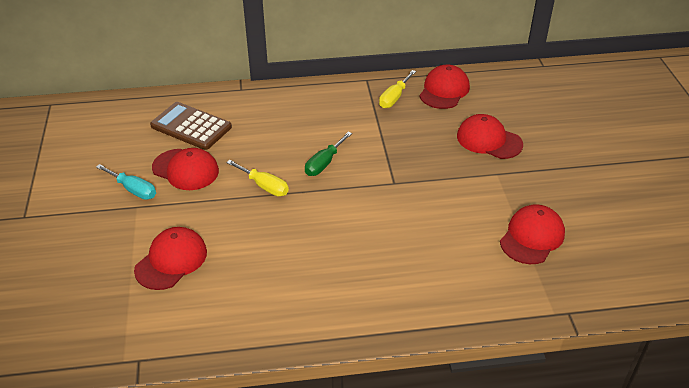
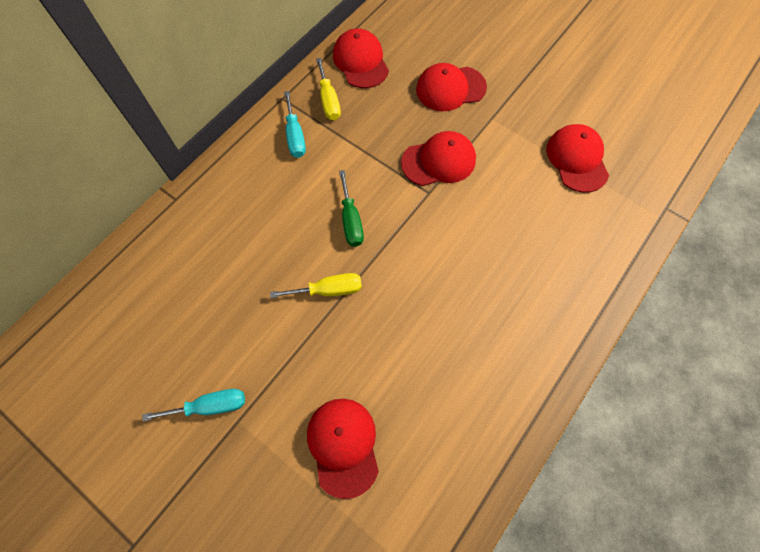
camera: 45 degrees left, 25 degrees up
(185, 169) = (234, 337): red cap -> red cap (439, 161)
(191, 126) = (178, 283): brown calculator -> none
(348, 102) = (295, 136): none -> turquoise screwdriver

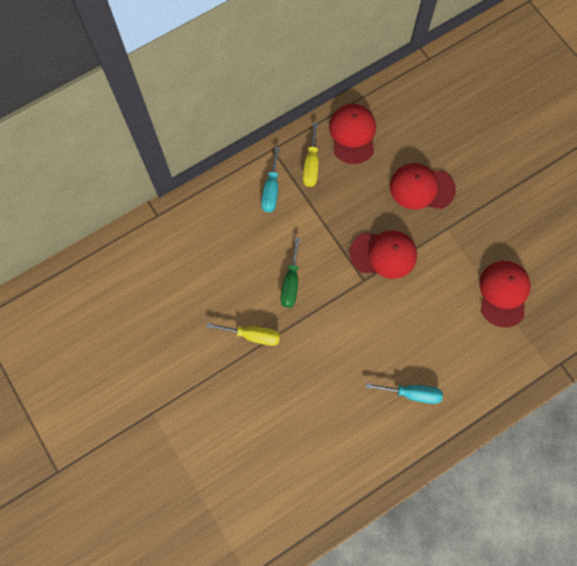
camera: 20 degrees right, 5 degrees up
(210, 406) = (136, 393): turquoise screwdriver -> turquoise screwdriver (412, 393)
(343, 446) = (222, 458): red cap -> none

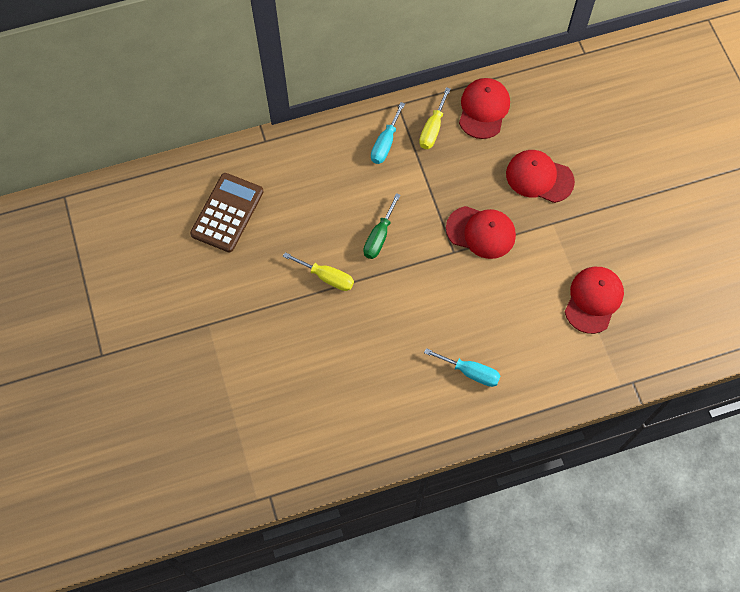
camera: 15 degrees right, 5 degrees down
(140, 296) = (227, 213): none -> brown calculator

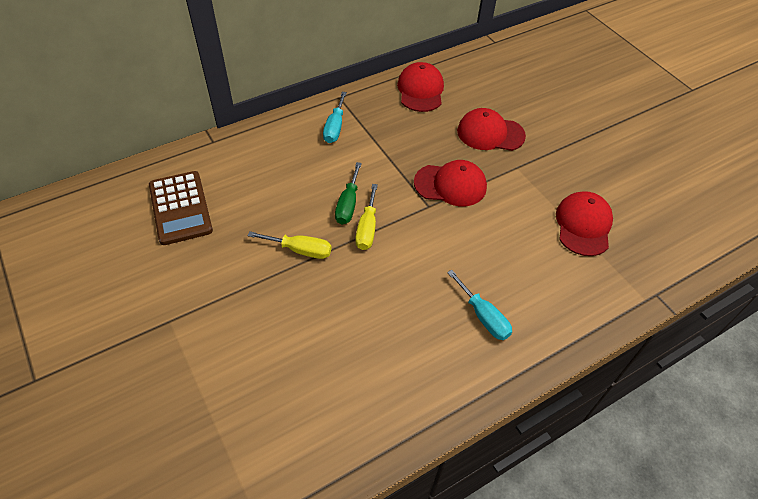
camera: 15 degrees left, 15 degrees down
(227, 213) = (180, 208): brown calculator -> brown calculator turned 150 degrees clockwise
(432, 129) = (377, 110): yellow screwdriver -> yellow screwdriver (367, 228)
(470, 372) = (483, 316): turquoise screwdriver -> turquoise screwdriver turned 45 degrees clockwise

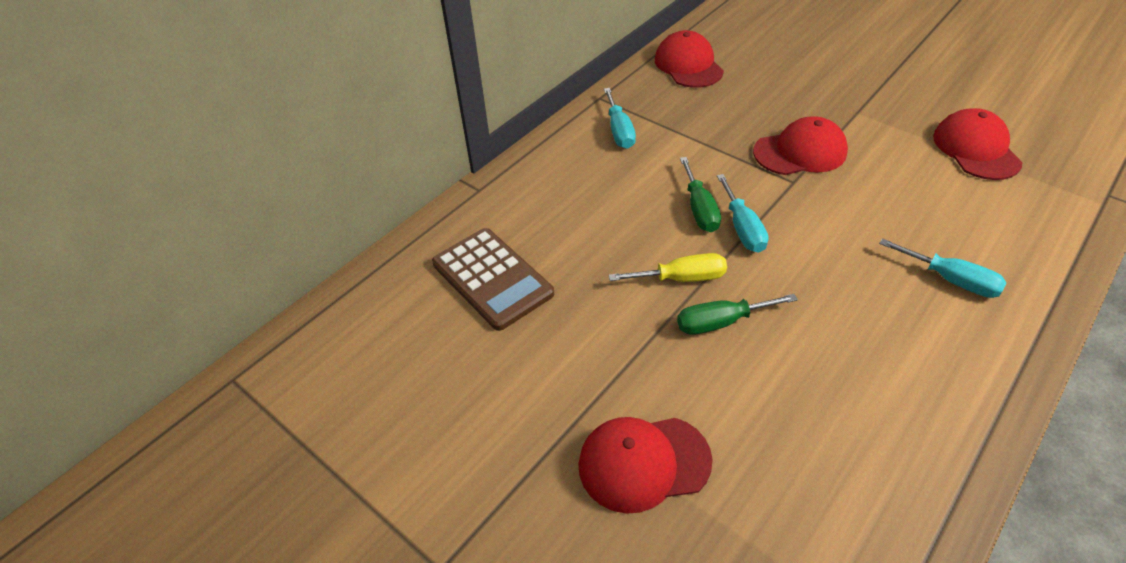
camera: 15 degrees left, 5 degrees down
(304, 290) = (721, 322): none -> green screwdriver
(367, 228) = (742, 228): yellow screwdriver -> turquoise screwdriver
(490, 133) = (800, 87): red cap -> red cap (643, 463)

